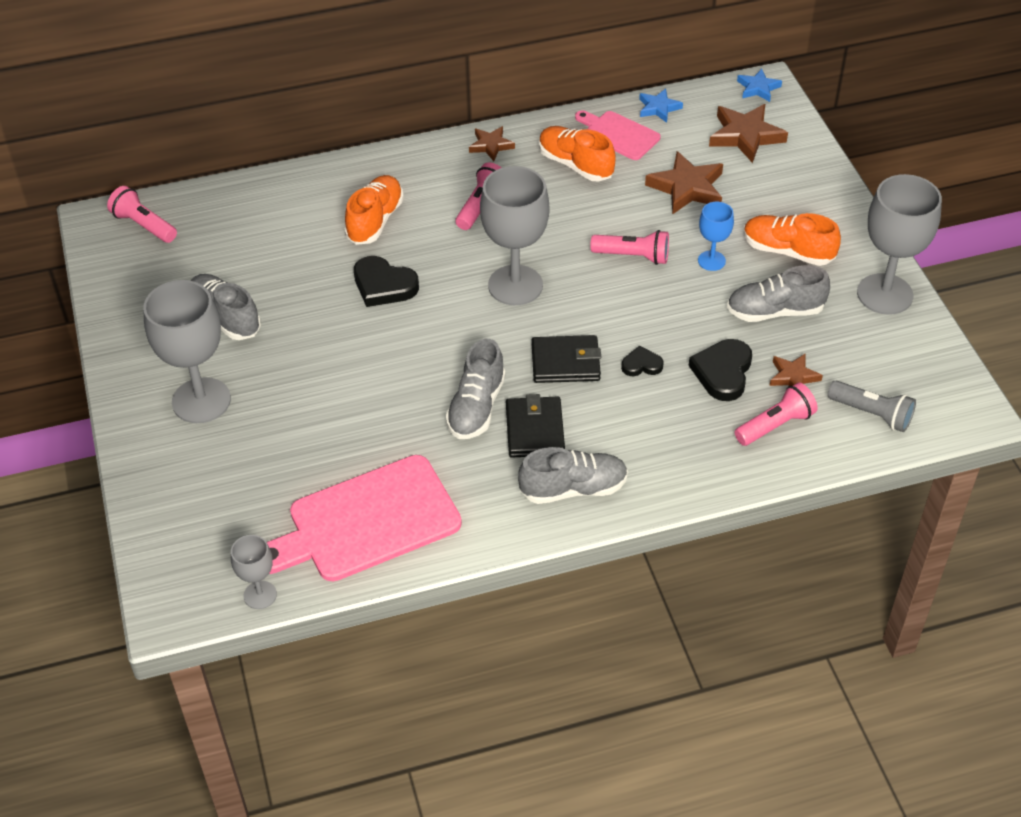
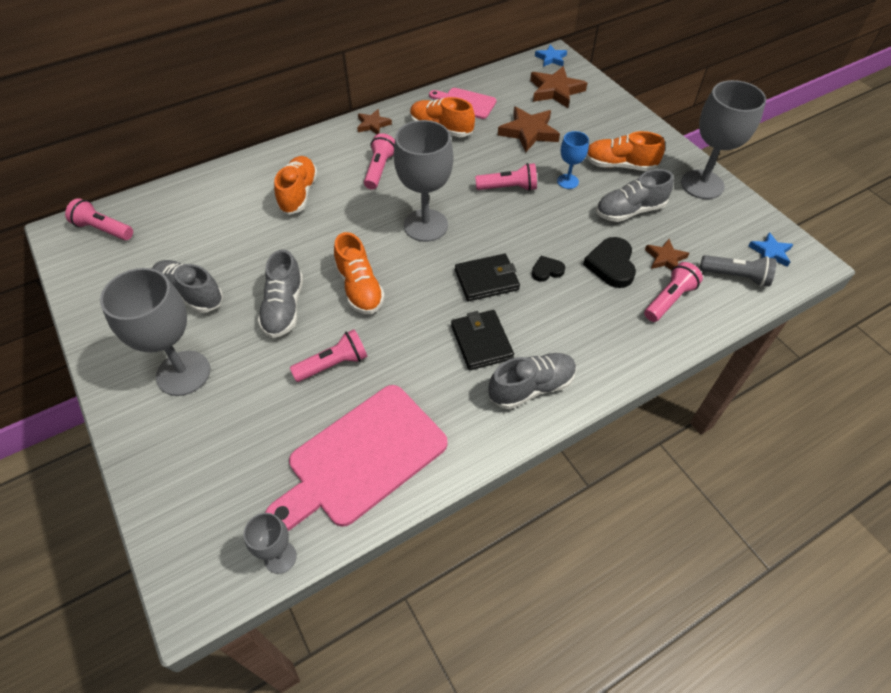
camera: 15 degrees left, 5 degrees up
(363, 422) = (333, 364): none -> pink flashlight
(384, 285) = (319, 244): black heart -> none
(415, 345) = (359, 288): none -> orange shoe
(476, 407) = (426, 331): grey shoe -> grey shoe (284, 308)
(658, 108) = (487, 81): blue star -> blue star (770, 252)

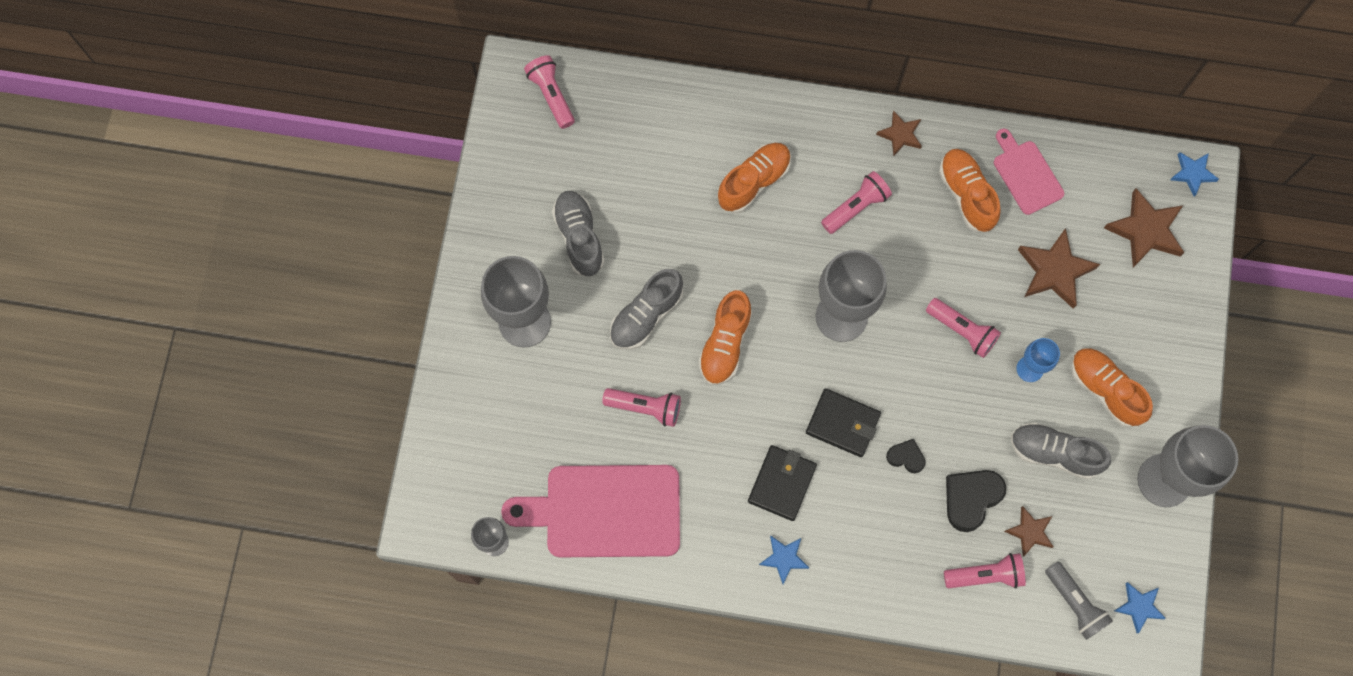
camera: 40 degrees right, 20 degrees up
(531, 387) = (784, 558): grey shoe -> blue star

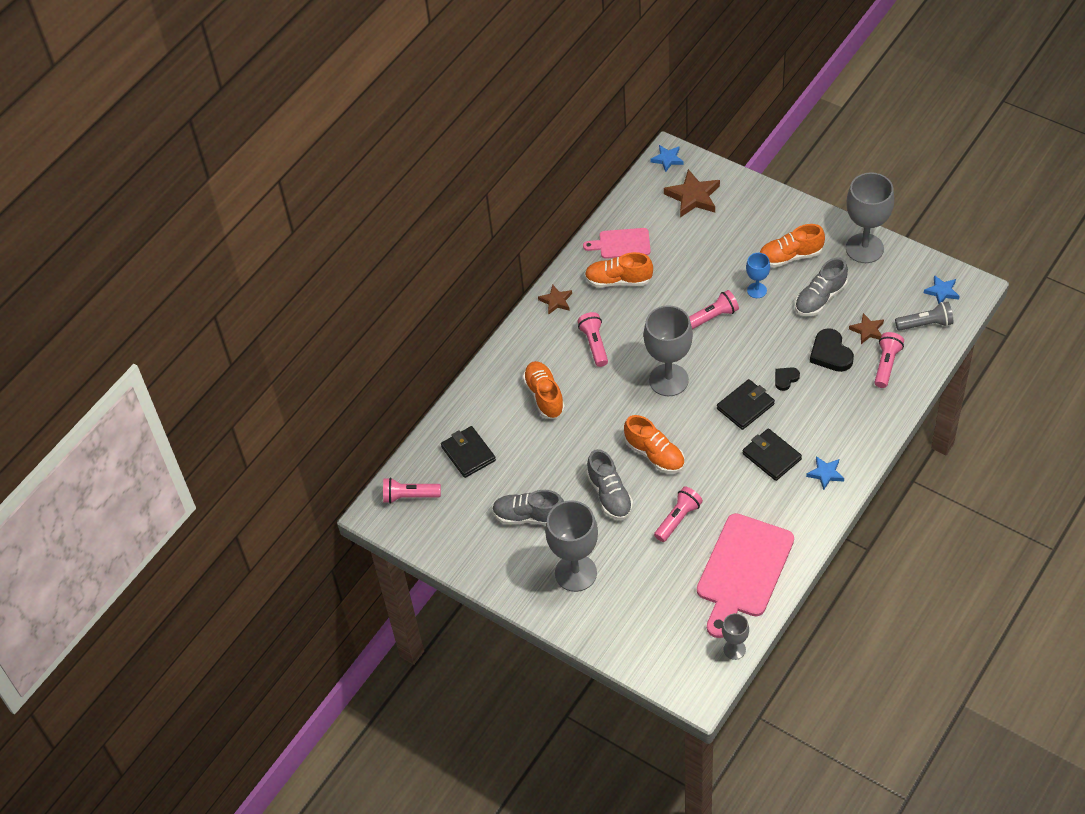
camera: 60 degrees left, 20 degrees down
(636, 133) = (468, 453): none -> black wallet
(1054, 271) = (696, 253): brown star -> none

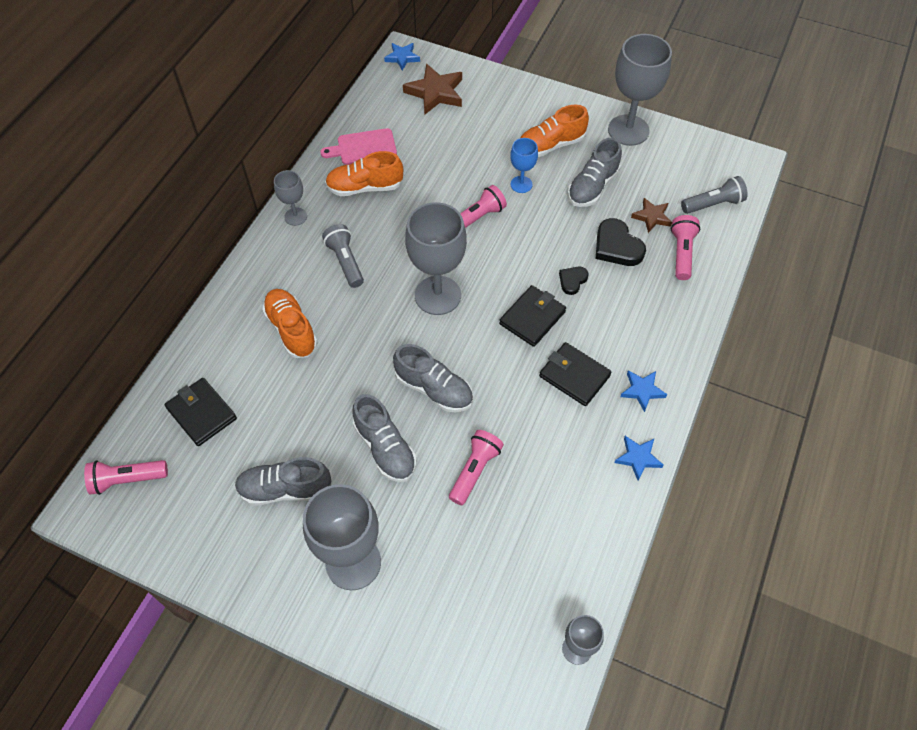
camera: 15 degrees left, 5 degrees up
(556, 301) = (295, 216): brown star -> grey goblet
(594, 344) = (345, 261): pink flashlight -> grey flashlight
(654, 454) = (434, 389): orange shoe -> grey shoe
(743, 570) = (568, 531): pink cutting board -> none
(942, 291) = (721, 168): blue star -> blue star (638, 458)

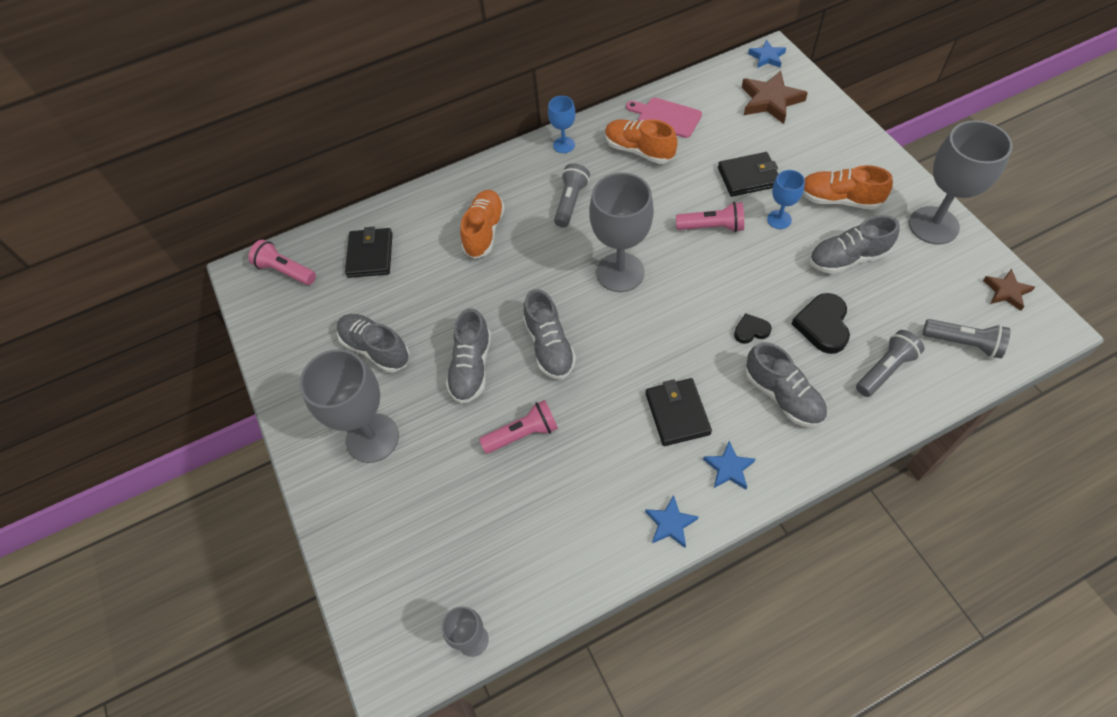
camera: 45 degrees right, 0 degrees up
(295, 216) = (564, 145): grey goblet -> blue goblet
(532, 318) = (685, 340): black wallet -> black wallet (748, 177)
(633, 314) = (783, 396): none -> grey shoe
(652, 217) = (884, 318): brown star -> brown star (1006, 291)
(681, 253) = (885, 369): pink flashlight -> grey flashlight

